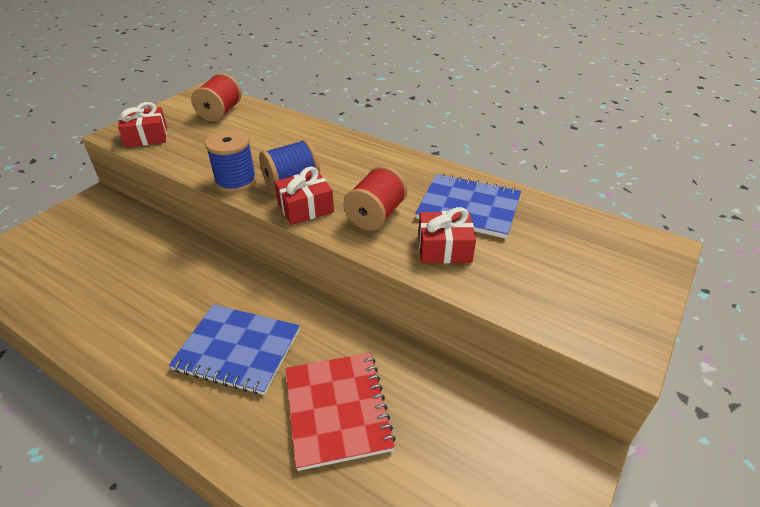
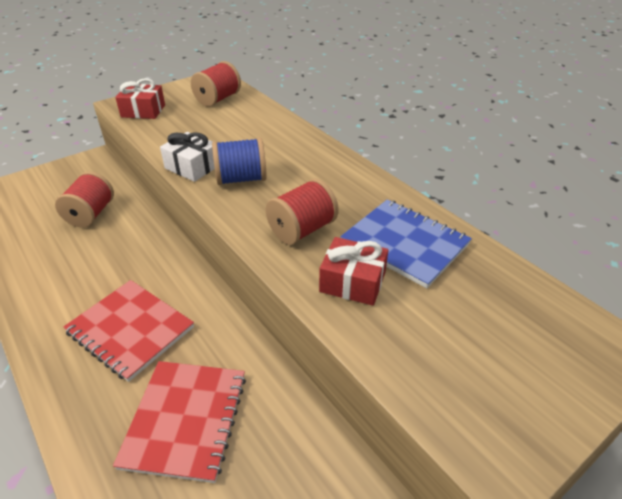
camera: 20 degrees right, 0 degrees up
(127, 254) = (91, 214): none -> red spool
(236, 181) = (192, 167): blue spool -> white gift
(237, 350) = (130, 330): blue notebook -> red notebook
(305, 208) = (239, 206): red gift -> none

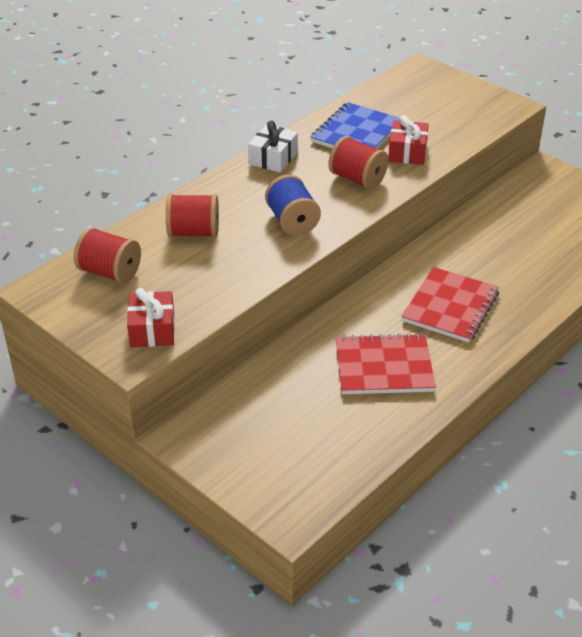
camera: 100 degrees left, 0 degrees up
(91, 214) = (304, 390): red spool -> red spool (194, 232)
(186, 420) = (511, 258): red notebook -> red notebook (384, 367)
(192, 167) = (278, 257): white gift -> white gift (273, 158)

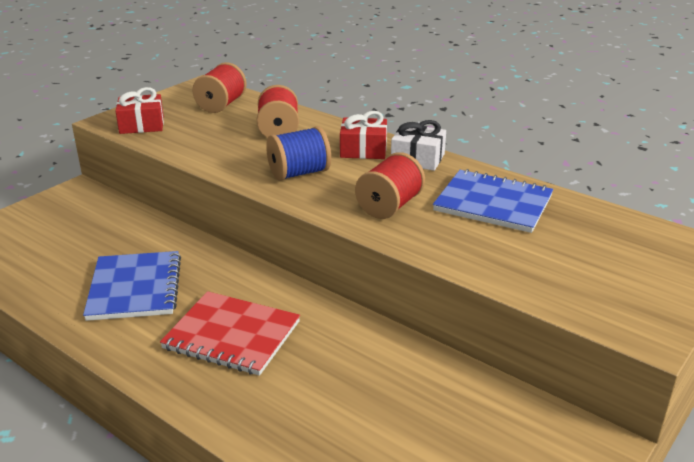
camera: 85 degrees right, 10 degrees down
(384, 367) = (135, 288): red notebook -> blue notebook
(407, 152) = (462, 238): red gift -> red gift (363, 150)

